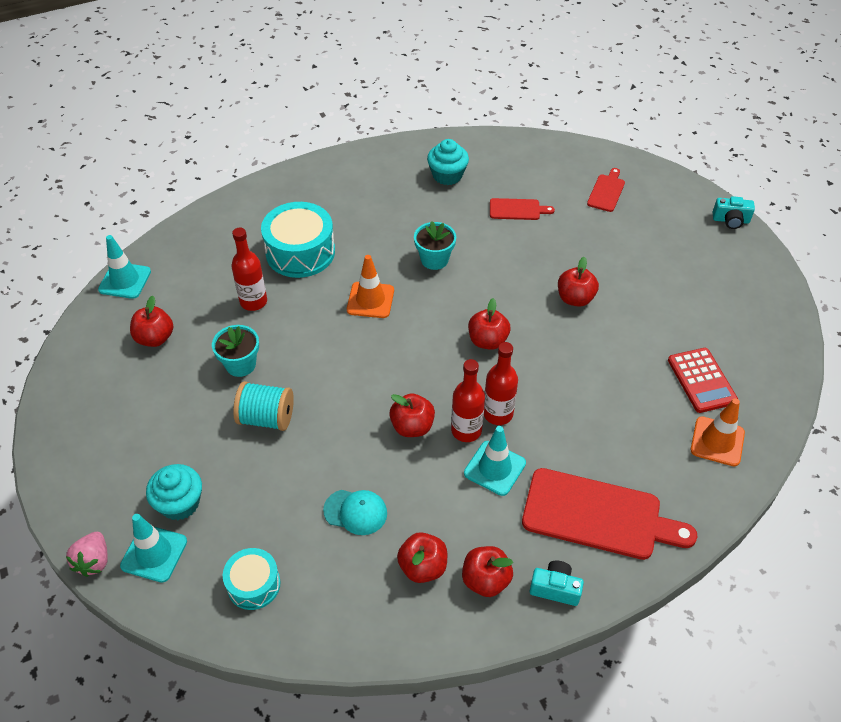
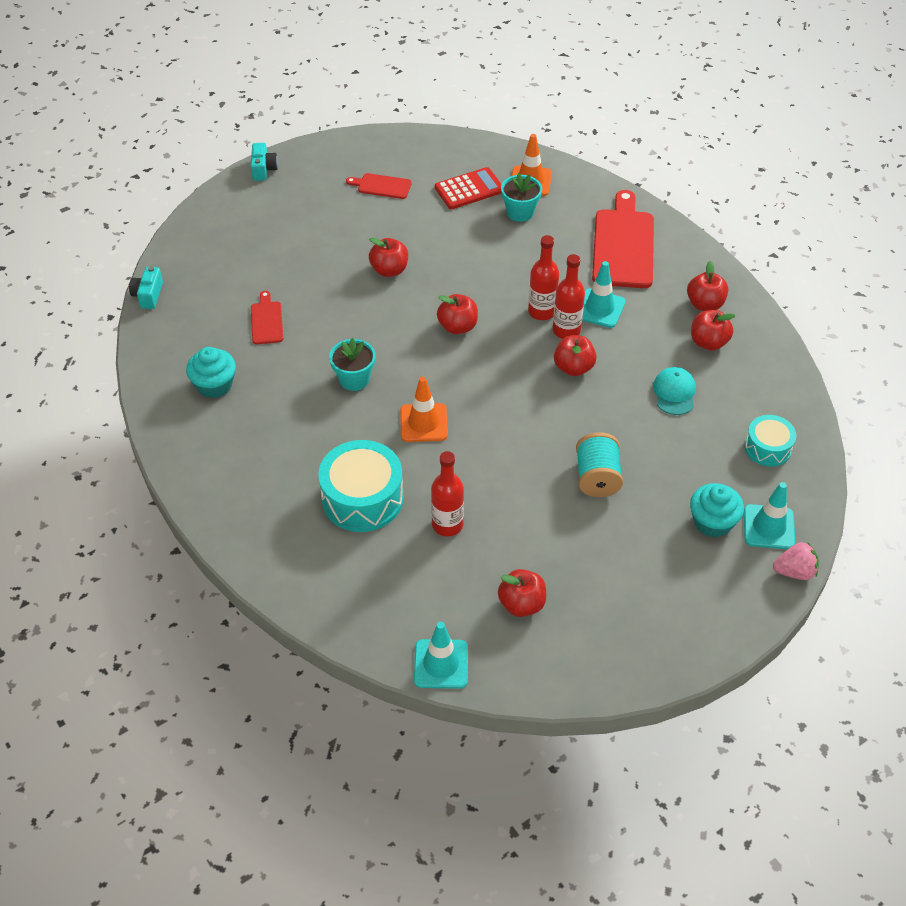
camera: 100 degrees left, 0 degrees up
(240, 364) = (537, 515): turquoise flower pot -> turquoise flower pot (520, 212)
(555, 588) = (696, 265): turquoise camera -> turquoise camera (148, 295)
(606, 191) = (230, 254): red cutting board -> red cutting board (382, 186)

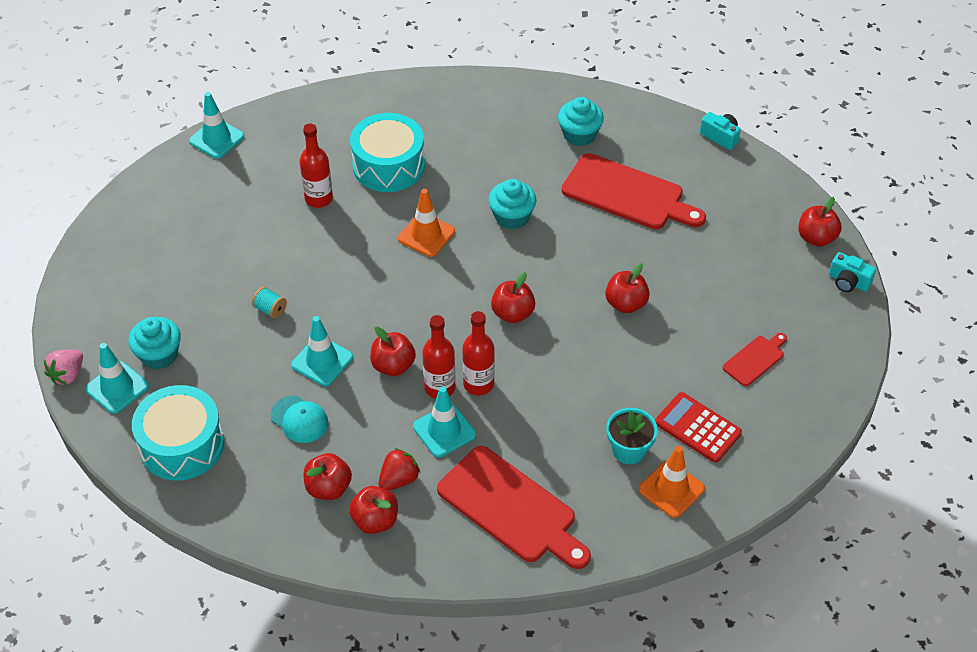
camera: 125 degrees right, 0 degrees up
(266, 321) = (628, 194): red cutting board -> red cutting board, size x2.03
(354, 379) = (512, 216): turquoise flower pot -> turquoise cupcake
(469, 189) = (697, 428): red calculator -> red calculator turned 120 degrees clockwise
(521, 604) = (214, 202): red apple -> red apple (816, 238)
(597, 477) = (270, 309): turquoise spool -> turquoise spool, size x0.55
(612, 412) = (322, 361): none -> turquoise traffic cone
(662, 310) = (399, 479): none -> red strawberry
(767, 448) = (182, 444): turquoise drum -> turquoise drum, size x1.70

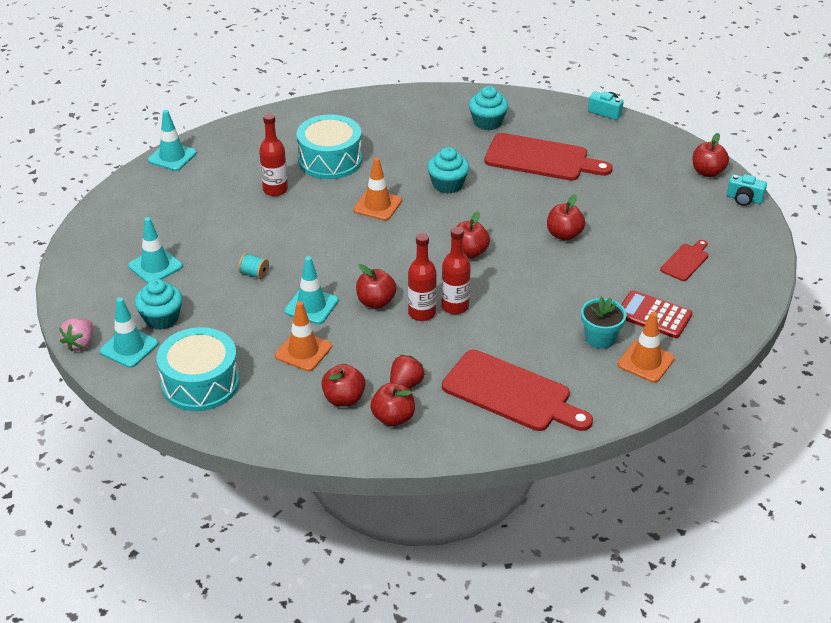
camera: 10 degrees left, 10 degrees down
(299, 419) = (303, 351): turquoise cap -> orange traffic cone
(444, 430) = (435, 344): turquoise traffic cone -> turquoise traffic cone (155, 266)

